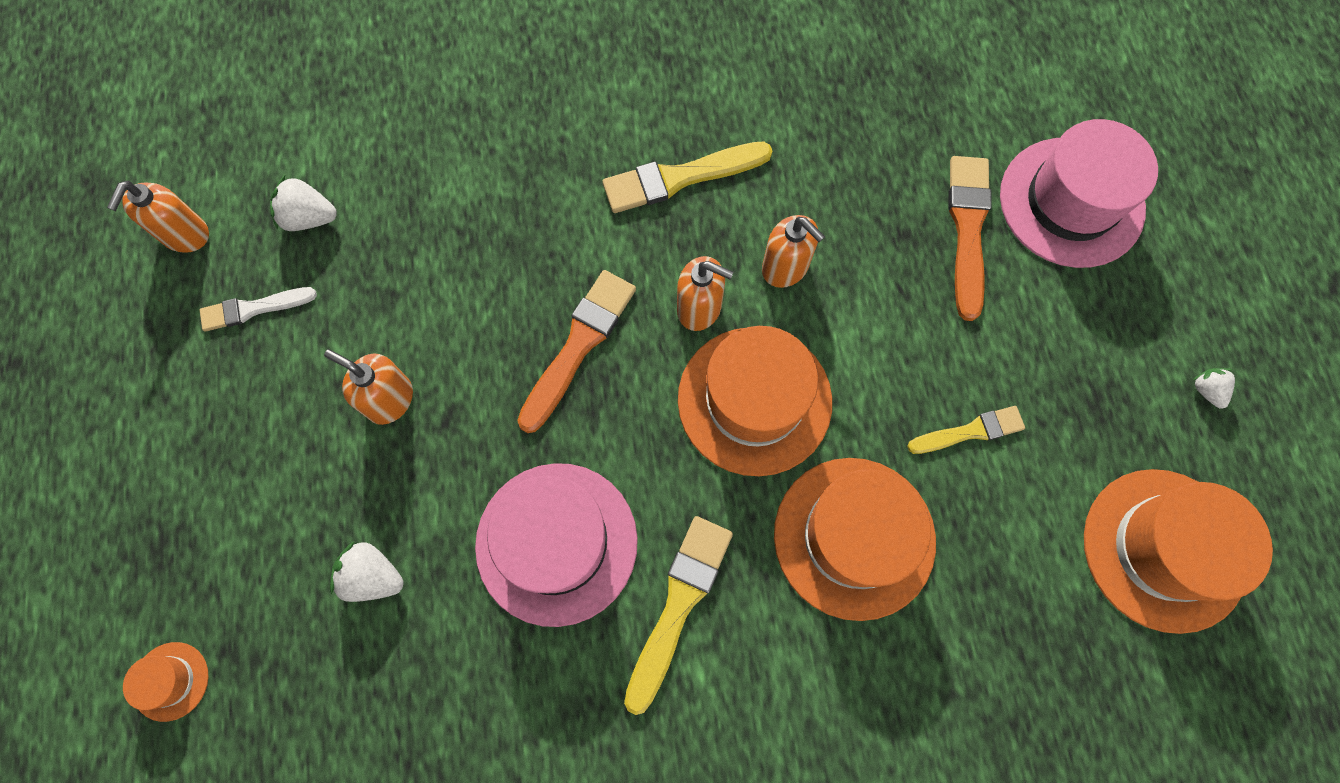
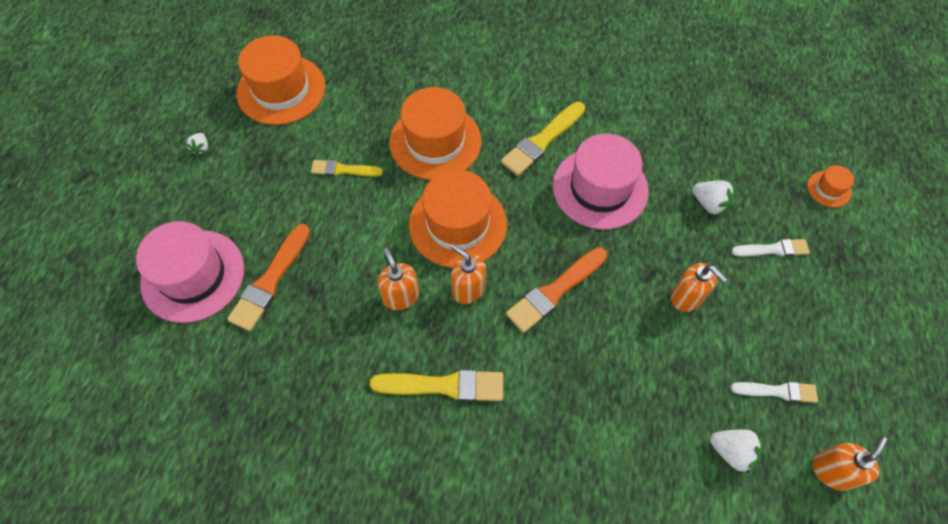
camera: 160 degrees left, 10 degrees down
(265, 525) = (773, 249): none -> white brush

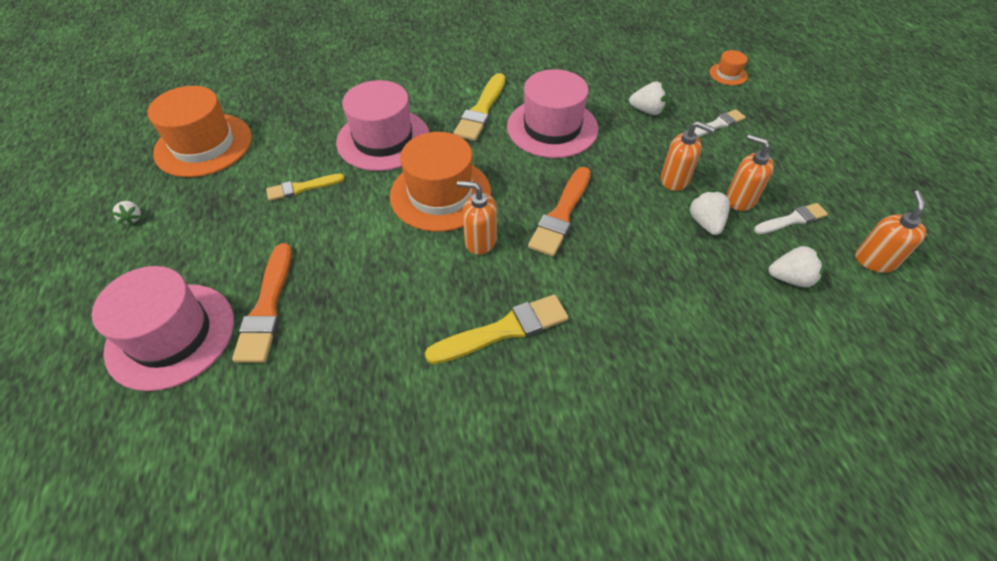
camera: 25 degrees left, 10 degrees down
(401, 296) = (417, 270): orange soap dispenser -> orange soap dispenser (740, 199)
(435, 142) = (383, 139): orange hat -> pink hat
(687, 358) = (705, 223): none -> white strawberry

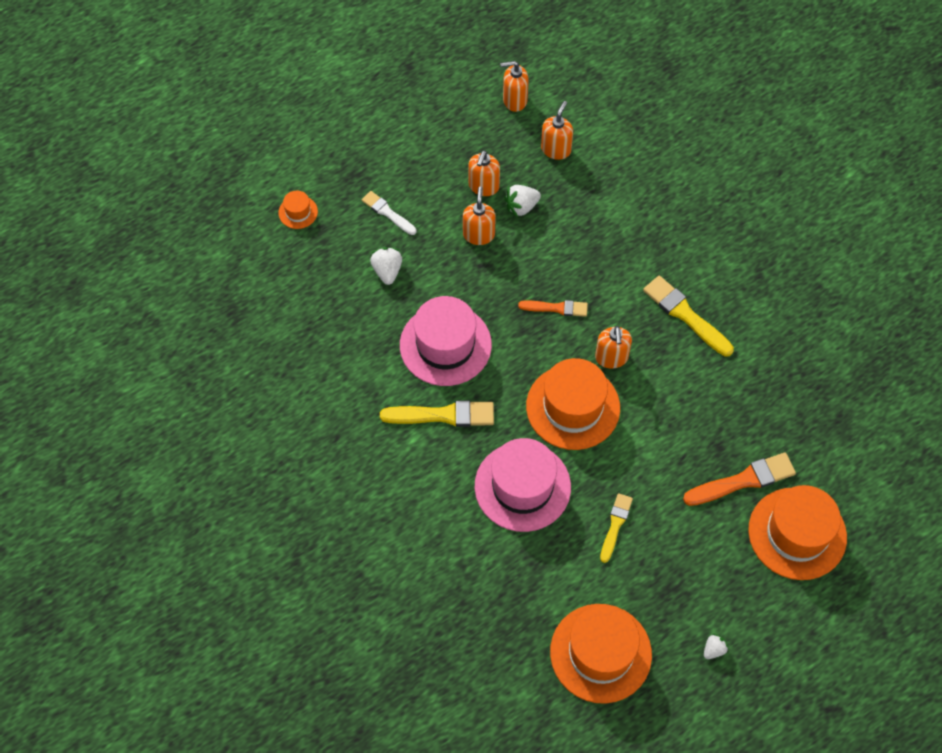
camera: 110 degrees left, 10 degrees up
(171, 335) = (797, 533): pink hat -> orange hat
(302, 188) = (615, 525): yellow brush -> yellow brush turned 120 degrees counterclockwise
(561, 214) = (556, 308): orange brush -> orange brush, size x0.63
(790, 278) = (556, 149): white strawberry -> orange soap dispenser
(792, 220) = (492, 151): white brush -> none

